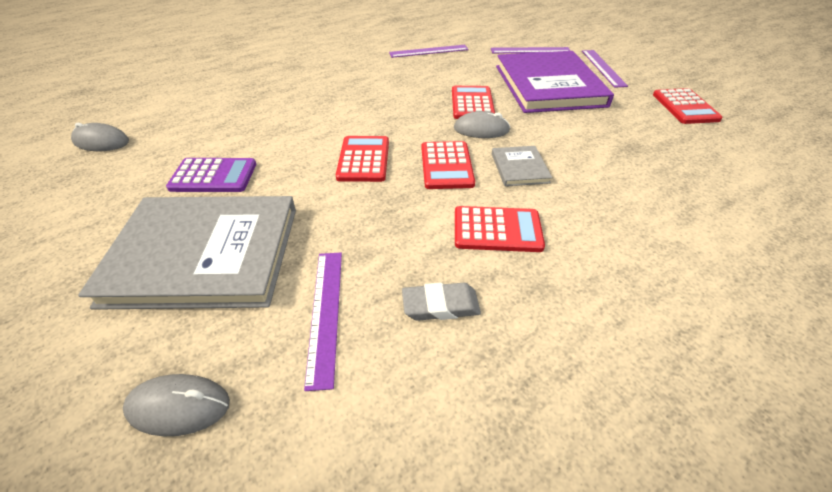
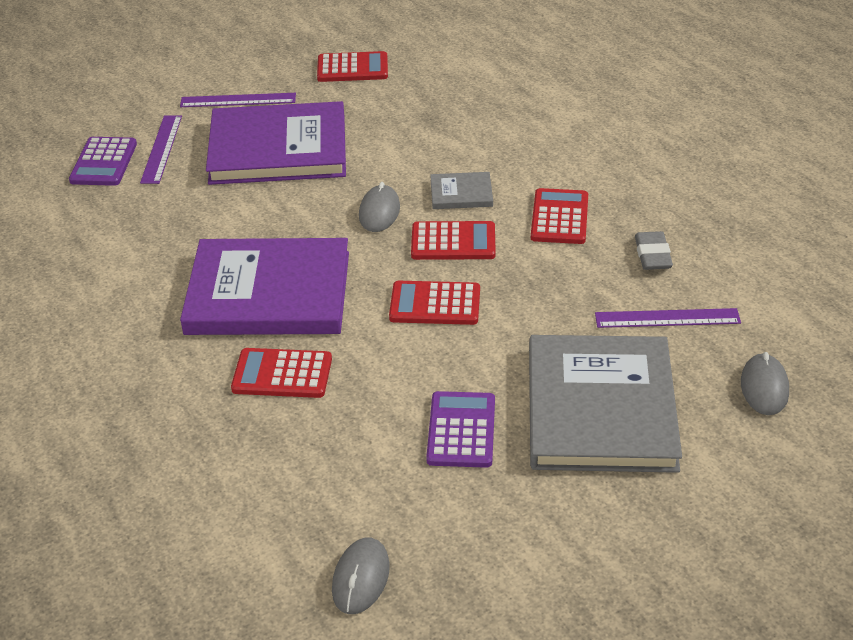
camera: 85 degrees left, 5 degrees down
(381, 94) = (268, 293): none -> purple book
(429, 51) = (128, 244): purple ruler -> none
(472, 103) = (313, 214): red calculator -> red calculator (282, 374)
(508, 37) = (104, 162): none -> purple calculator

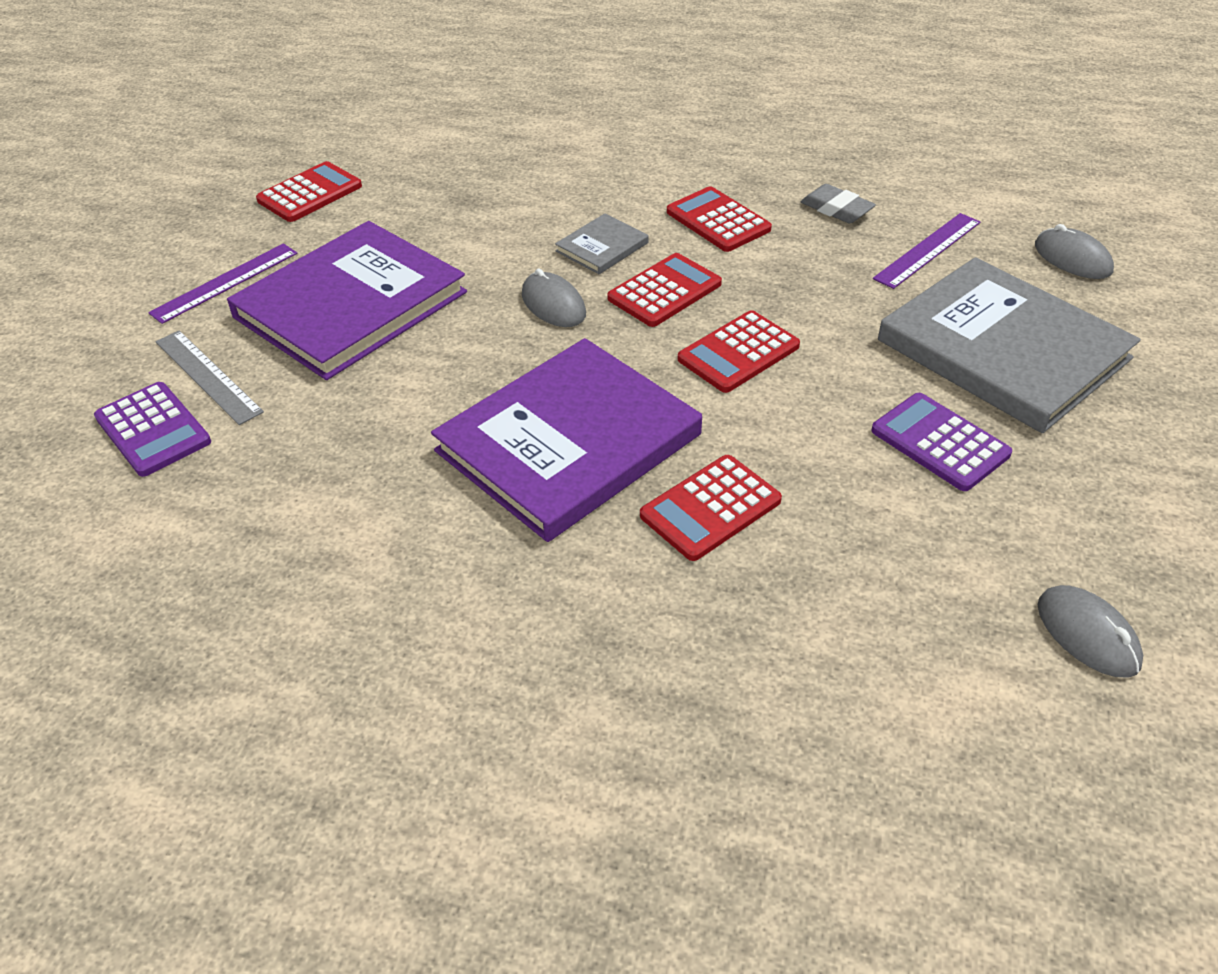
camera: 45 degrees left, 5 degrees up
(161, 149) = (208, 376): purple ruler -> grey ruler

